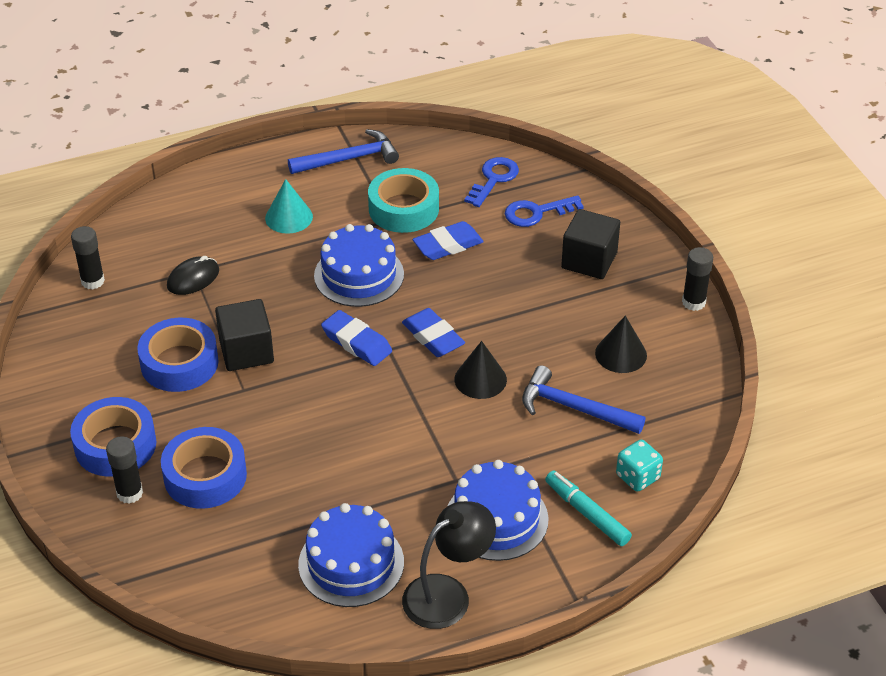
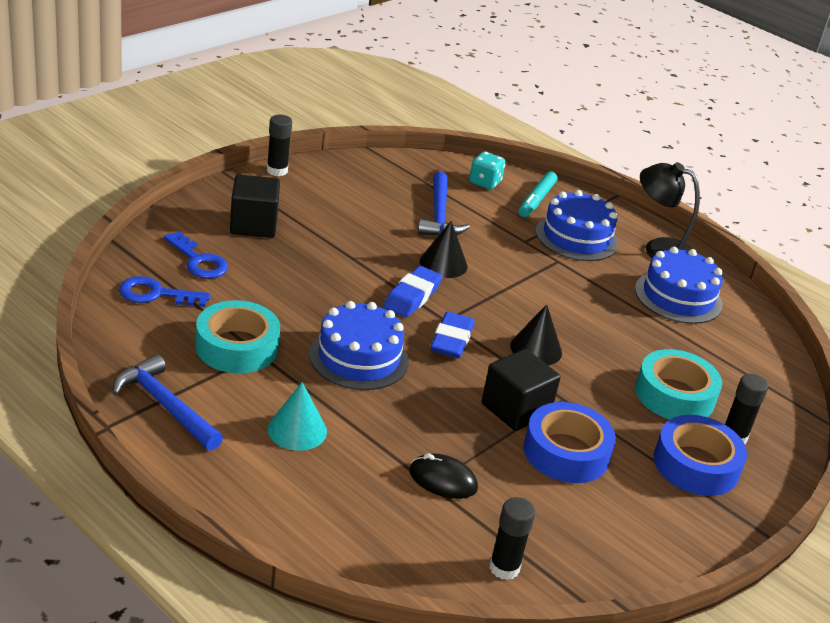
camera: 120 degrees left, 10 degrees down
(205, 476) = (674, 395): blue tape -> turquoise tape
(448, 245) = (279, 308): blue eraser -> none
(621, 354) = (362, 199): black cone -> black cone (536, 349)

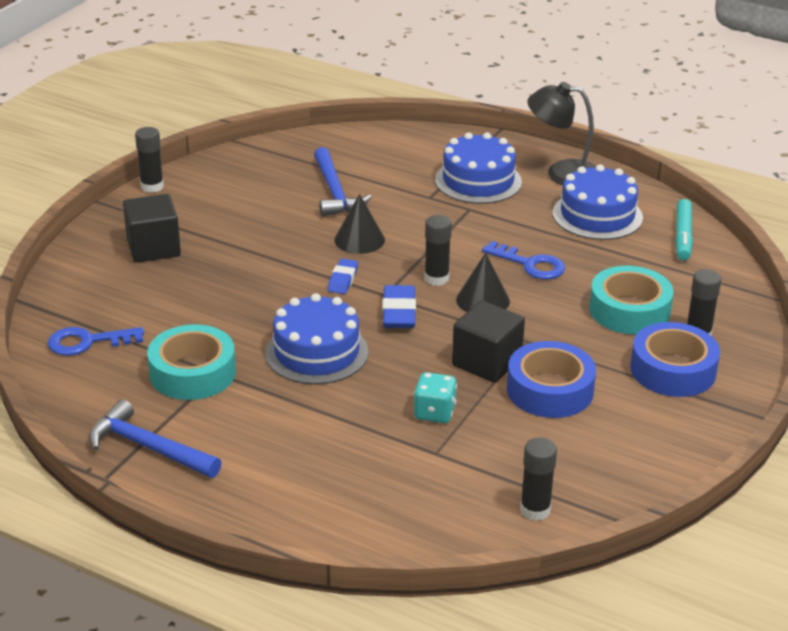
camera: 10 degrees left, 0 degrees up
(198, 261) = (114, 298): blue key -> blue key (530, 264)
(297, 430) = (287, 436): turquoise cone -> none
(412, 297) = (343, 280): blue eraser -> blue eraser, size x0.65
(443, 480) = (445, 446): black mouse -> none
(485, 182) = (366, 148): turquoise dice -> turquoise dice (434, 413)
(500, 317) = (436, 278): none -> black glue stick
(536, 200) = (424, 153): turquoise marker -> turquoise marker (683, 236)

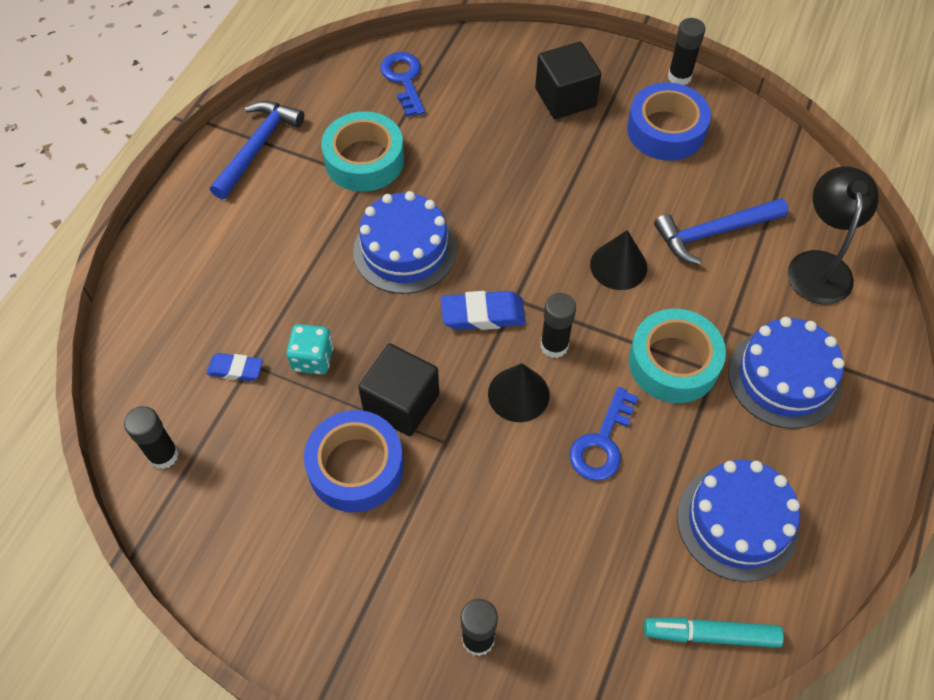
camera: 85 degrees right, 25 degrees up
(343, 280) = (536, 259): blue eraser -> blue eraser (235, 369)
(562, 173) = (836, 478): black lamp -> black lamp (819, 265)
(629, 310) = (521, 557): turquoise tape -> turquoise tape (673, 362)
(673, 370) = (403, 603): blue tape -> blue tape (666, 130)

